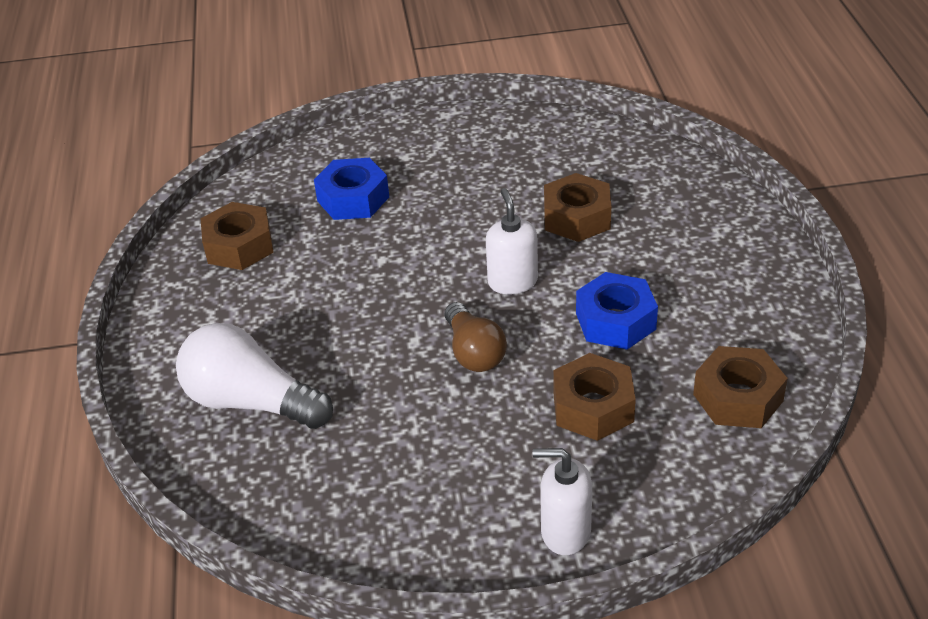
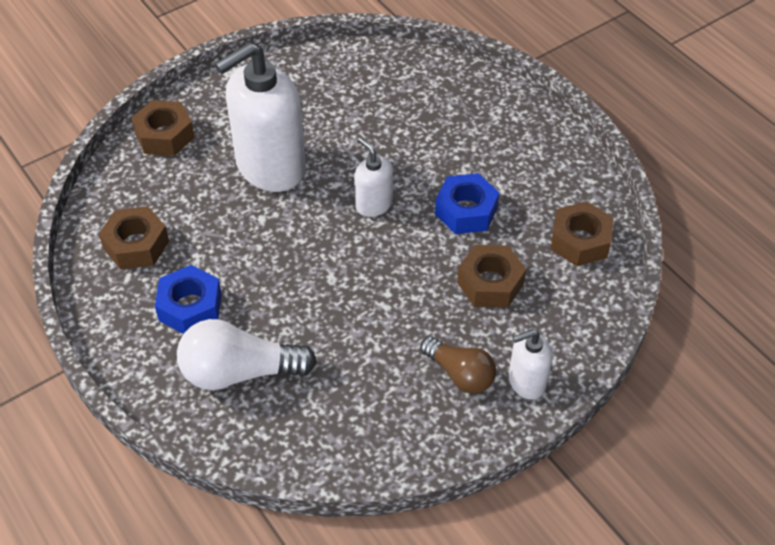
camera: 30 degrees left, 10 degrees up
(353, 199) = (203, 173): blue nut -> blue nut (190, 307)
(426, 213) = (270, 167): none -> white soap dispenser
(474, 352) = (381, 271): brown light bulb -> brown light bulb (460, 374)
(577, 218) = (388, 135): brown nut -> brown nut (165, 135)

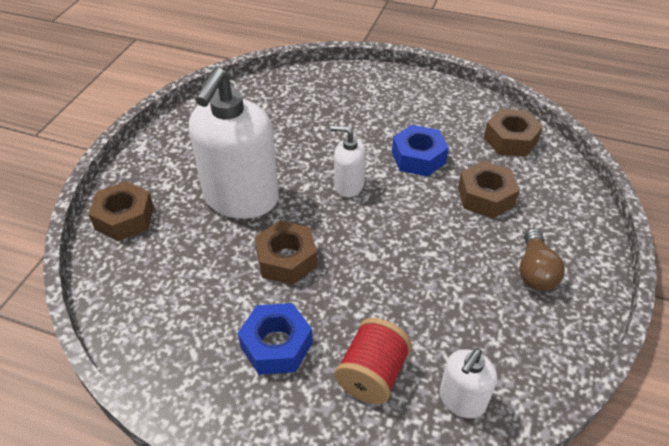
camera: 35 degrees left, 5 degrees down
(136, 245) = (177, 320): brown nut -> brown nut (286, 259)
(239, 372) = (372, 374): white light bulb -> red spool
(460, 374) = (535, 271): brown light bulb -> brown light bulb turned 90 degrees clockwise
(526, 382) = (581, 249): white soap dispenser -> white soap dispenser (462, 400)

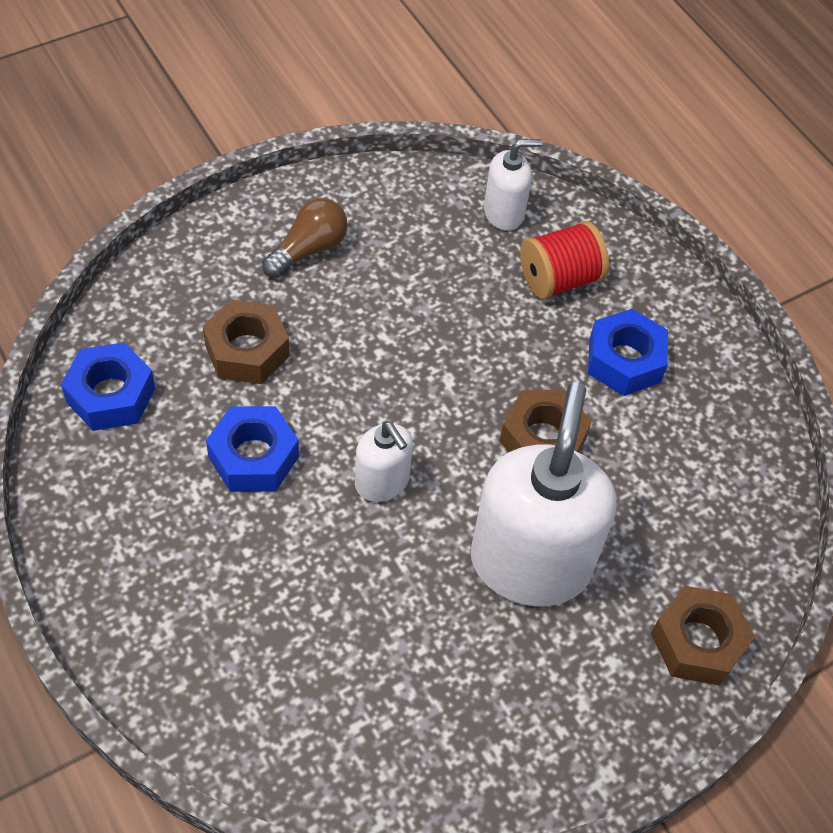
camera: 145 degrees left, 10 degrees up
(241, 198) = (530, 563): white soap dispenser -> white soap dispenser turned 45 degrees counterclockwise
(510, 140) = (111, 395): brown nut -> blue nut

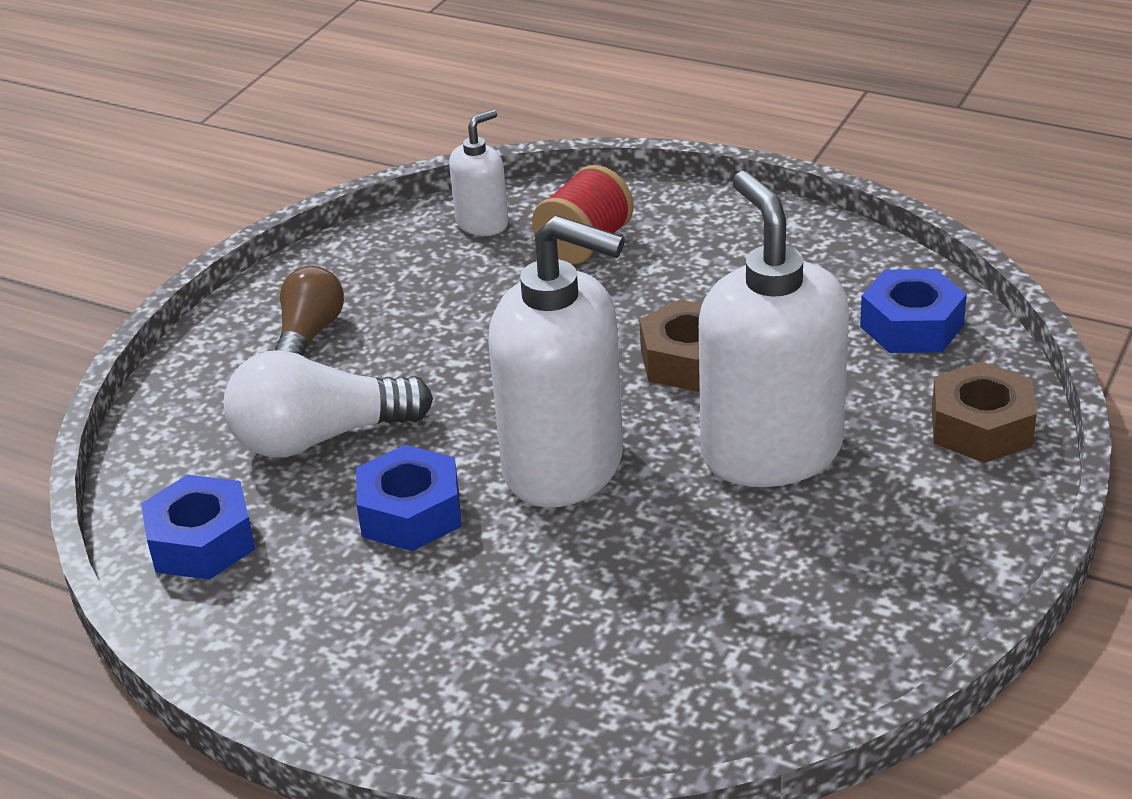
camera: 25 degrees left, 20 degrees down
(247, 350) = (320, 438): brown nut -> white light bulb
(382, 482) = (564, 466): white soap dispenser -> white soap dispenser, size x2.05
(624, 361) = (706, 271): blue nut -> blue nut (912, 326)

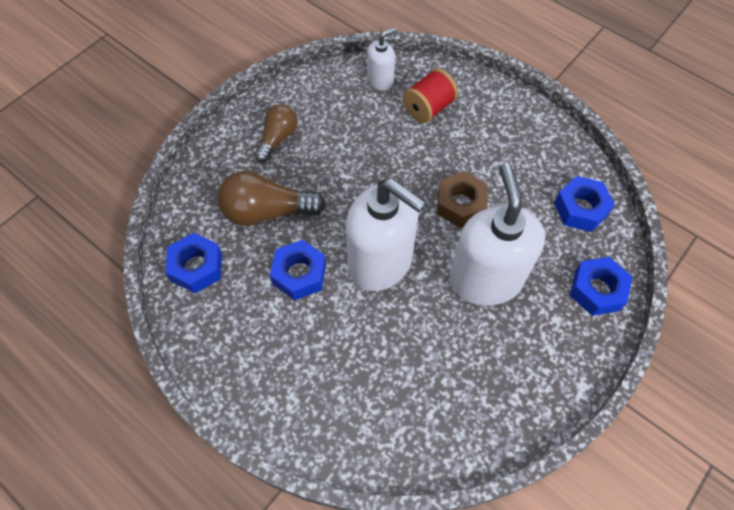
camera: 10 degrees right, 25 degrees up
(320, 438) = (267, 211): white light bulb -> brown light bulb
(981, 427) = (597, 290): brown nut -> blue nut

